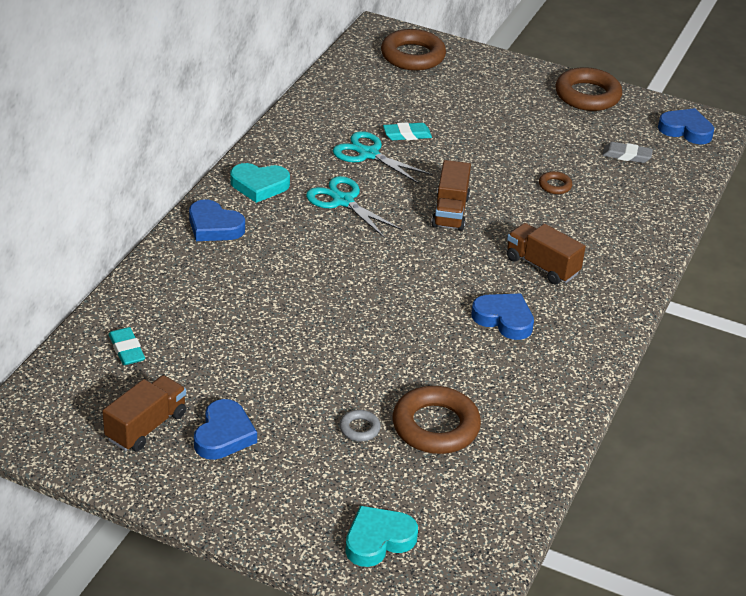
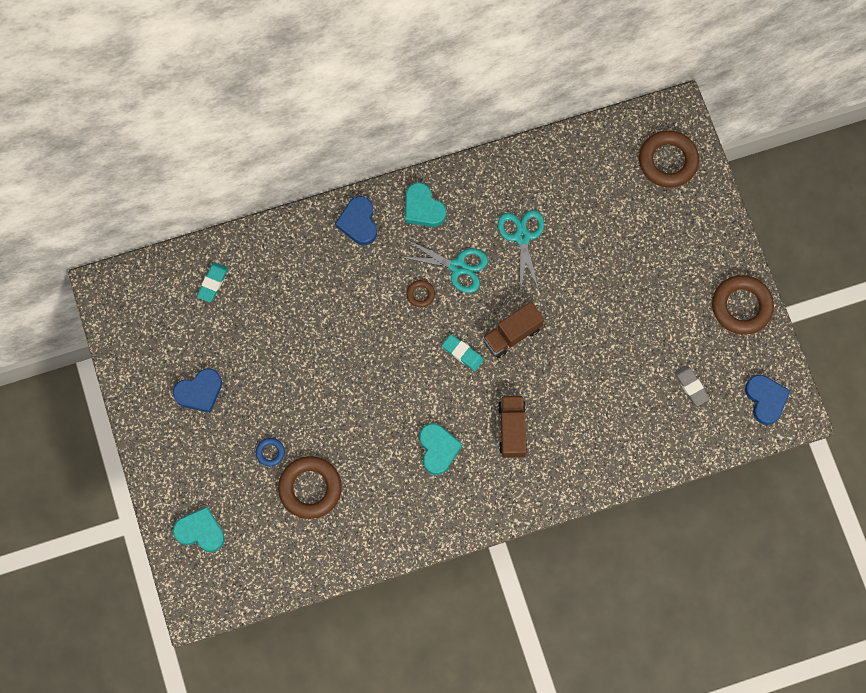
camera: 50 degrees right, 35 degrees up
(146, 427) = (168, 350): brown truck -> none
(343, 201) = (458, 267): turquoise scissors -> turquoise scissors turned 105 degrees clockwise
(359, 428) = (270, 452): grey ring -> blue ring
(407, 135) = (568, 239): turquoise eraser -> turquoise eraser (462, 353)
(504, 319) = (438, 449): blue heart -> turquoise heart
(555, 186) = (607, 371): brown ring -> brown ring (420, 294)

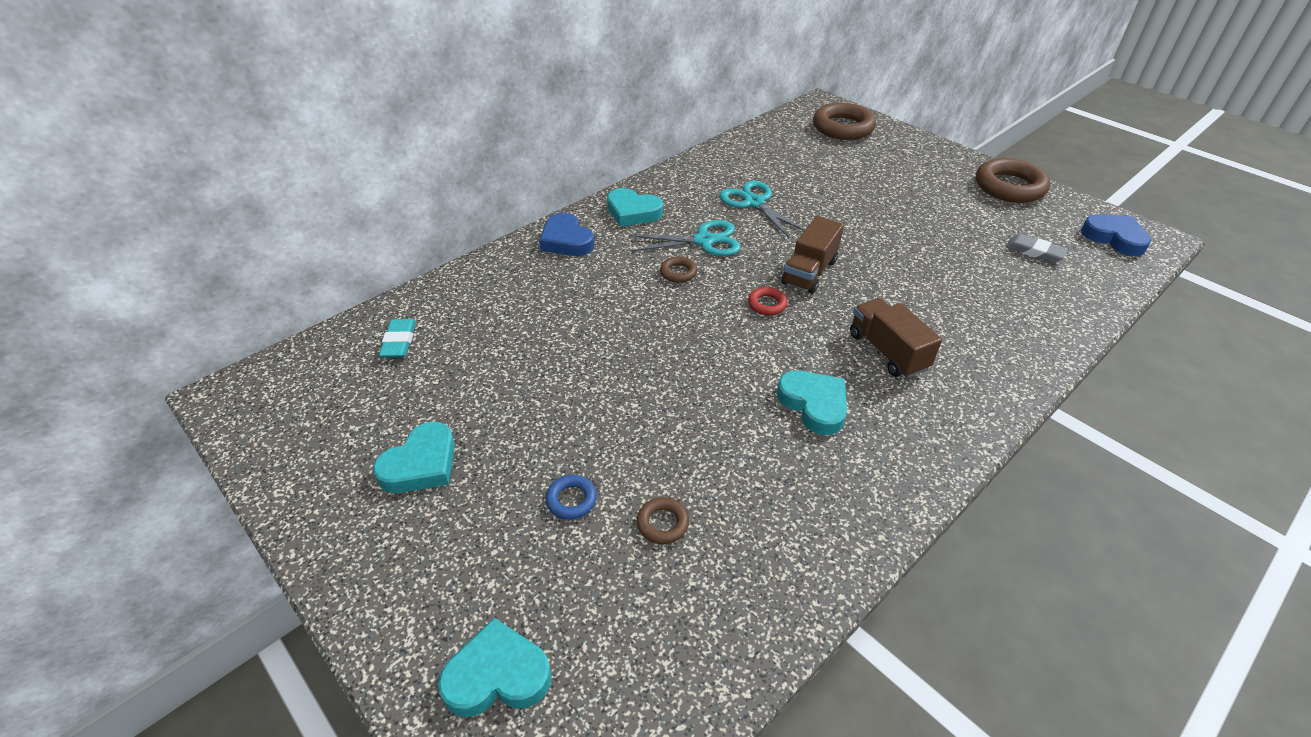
camera: 25 degrees left, 30 degrees down
(199, 392) = (421, 464): blue heart -> turquoise heart
(310, 488) = (662, 523): brown ring -> brown ring, size x0.46
(462, 353) = (767, 304): turquoise eraser -> red ring

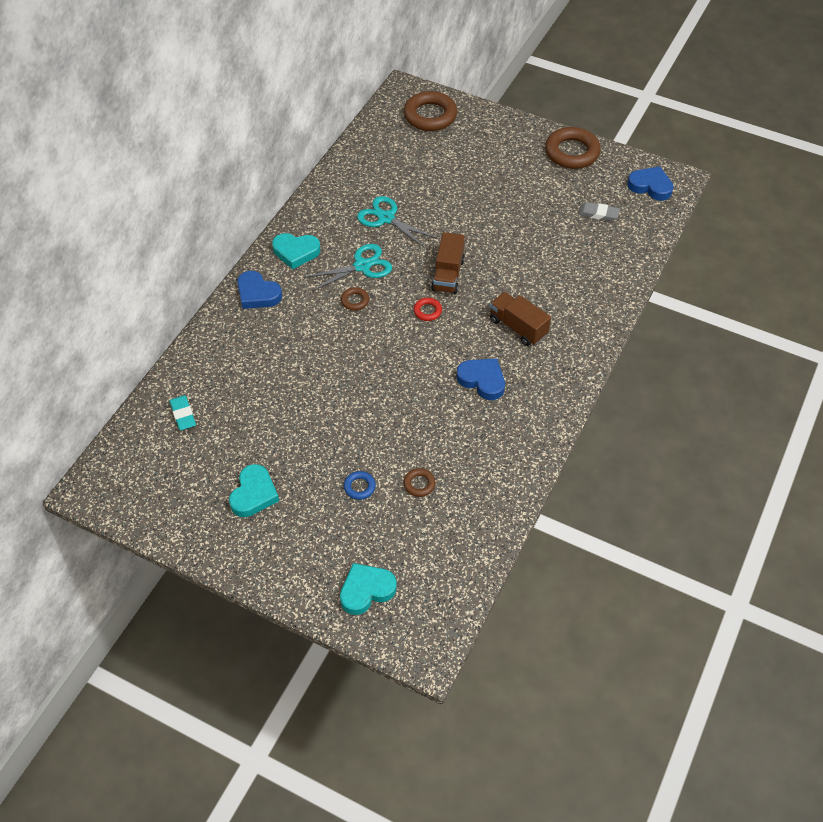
camera: 20 degrees left, 10 degrees up
(814, 404) = (482, 380): turquoise heart -> blue heart

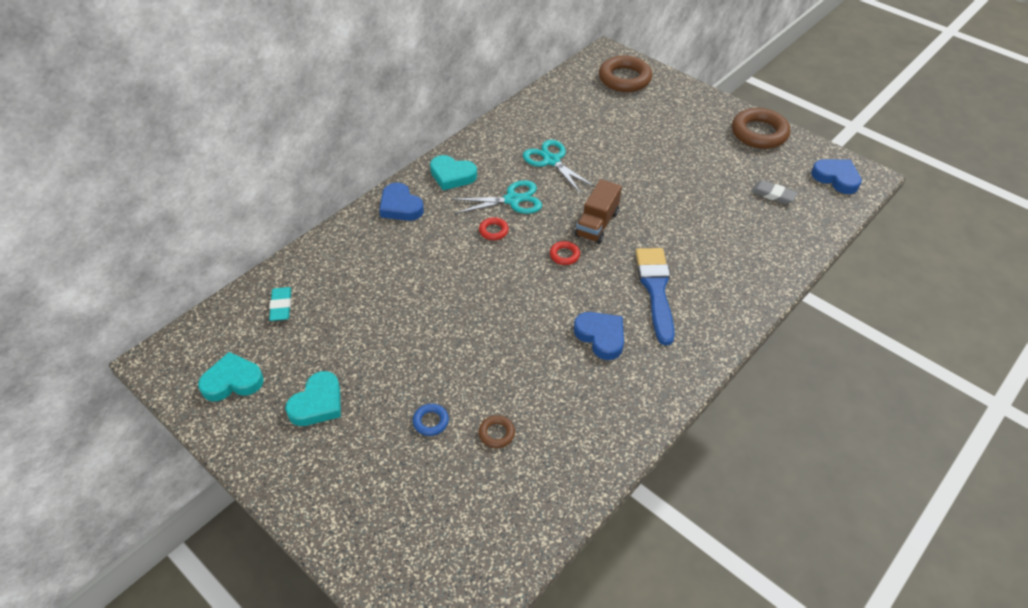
camera: 15 degrees right, 5 degrees down
(355, 301) = (493, 231): brown ring -> red ring
(366, 590) = (396, 542): turquoise heart -> turquoise heart (232, 381)
(518, 327) = (656, 290): brown truck -> blue brush

